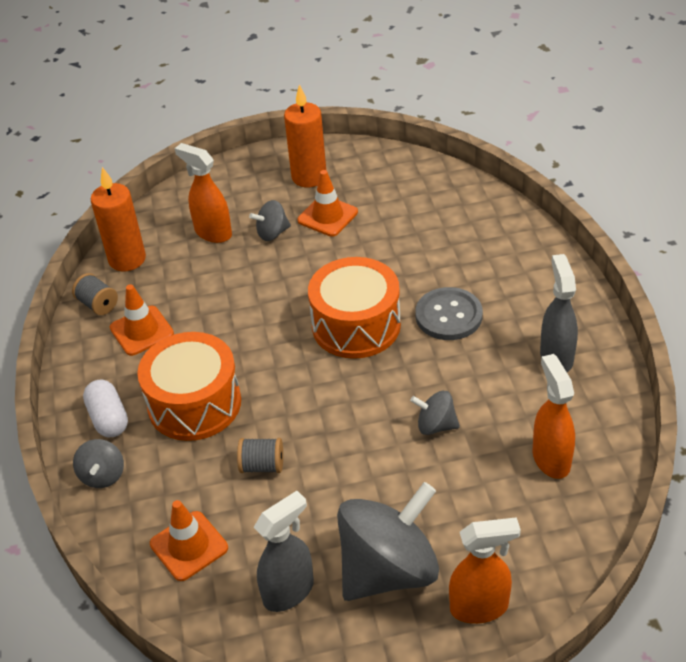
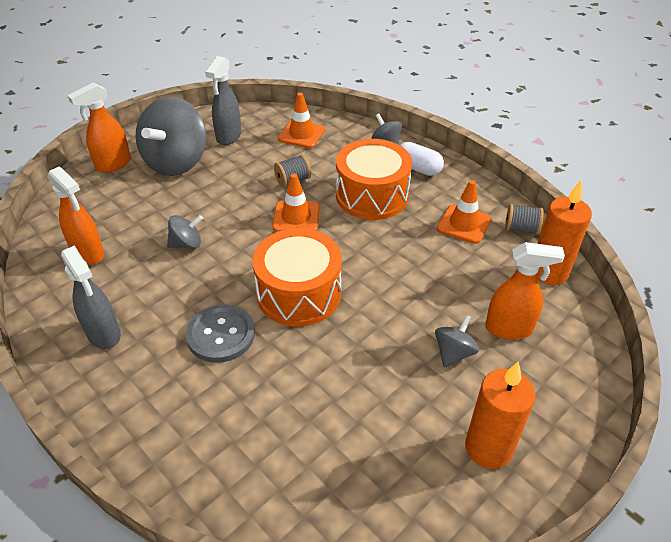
camera: 145 degrees right, 0 degrees up
(327, 216) = (418, 399): orange traffic cone -> orange traffic cone (296, 217)

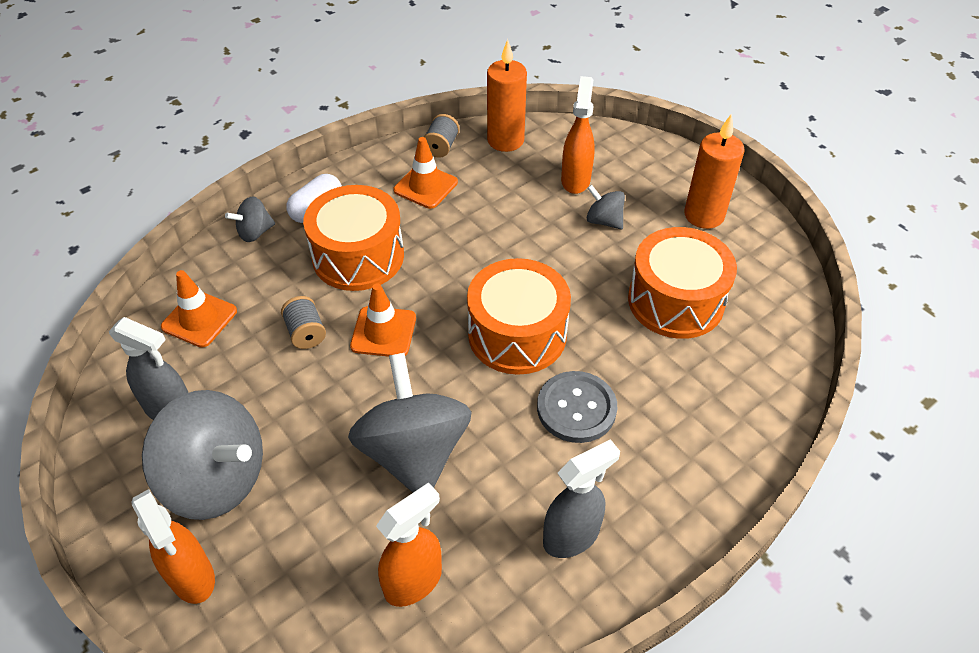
camera: 85 degrees left, 5 degrees up
(187, 244) = (414, 453): grey spinning top -> grey spinning top, size x2.15
(351, 413) = (675, 301): none -> orange drum

